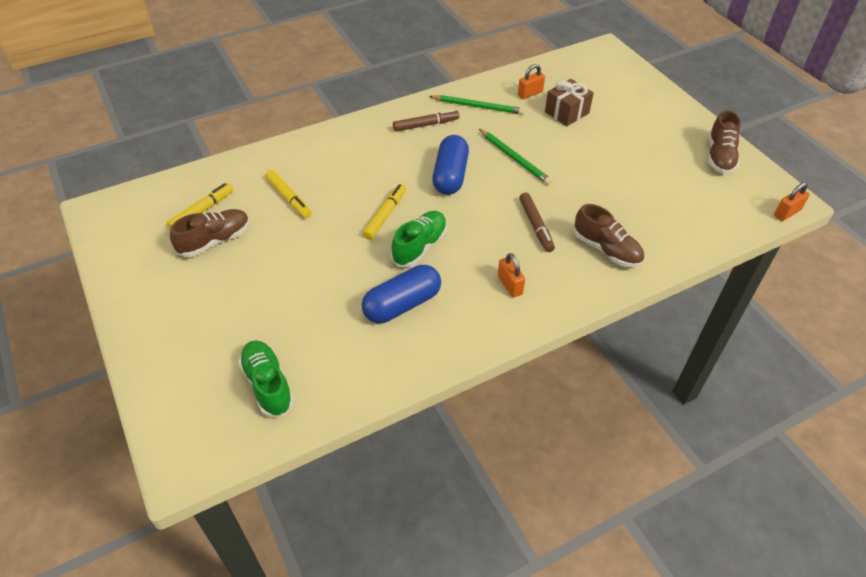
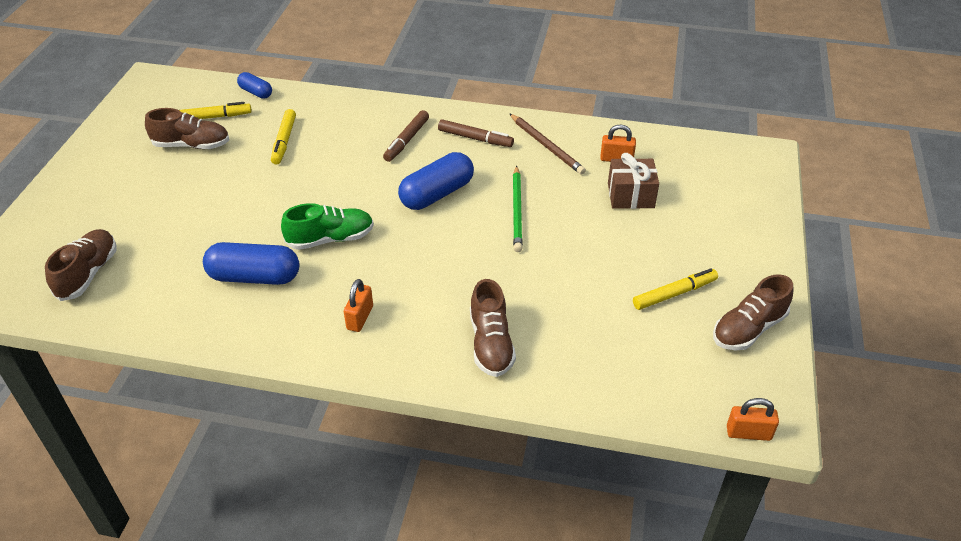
camera: 40 degrees right, 5 degrees down
(213, 173) = (256, 92): none -> blue capsule
(268, 385) = (88, 274): green shoe -> brown shoe
(385, 215) = (338, 197): yellow marker -> yellow marker (674, 294)
(478, 106) = (546, 146): green pencil -> brown pencil
(536, 226) = (453, 281): brown marker -> brown marker (406, 140)

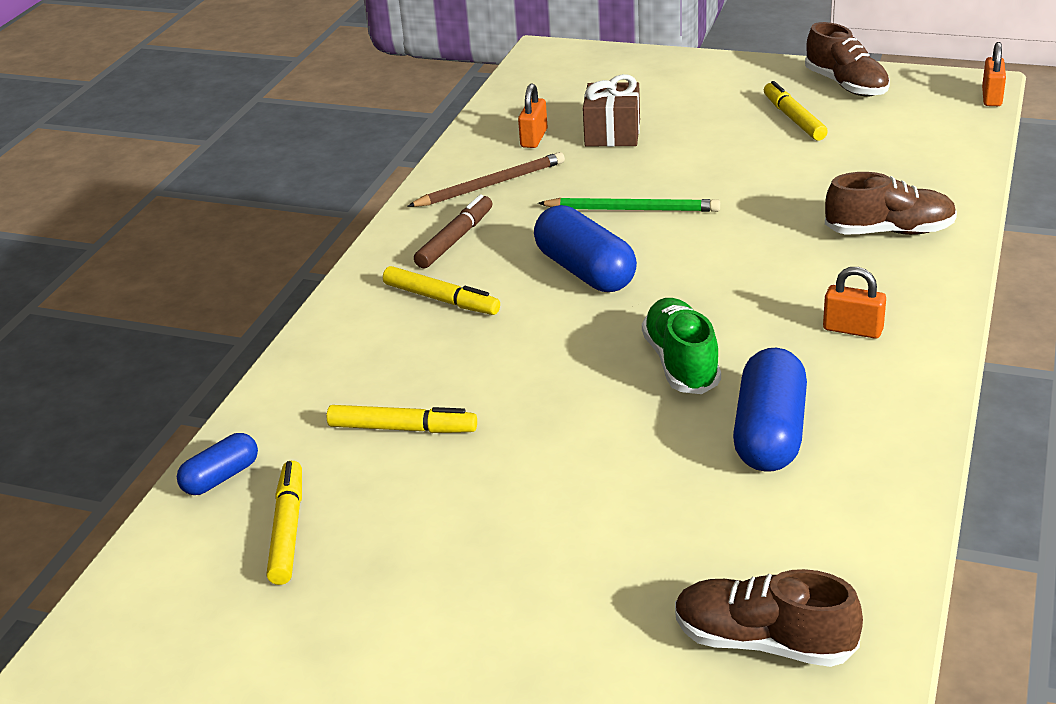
camera: 80 degrees left, 10 degrees down
(192, 145) = (378, 549): brown shoe -> none
(406, 140) = (441, 299): brown marker -> yellow marker

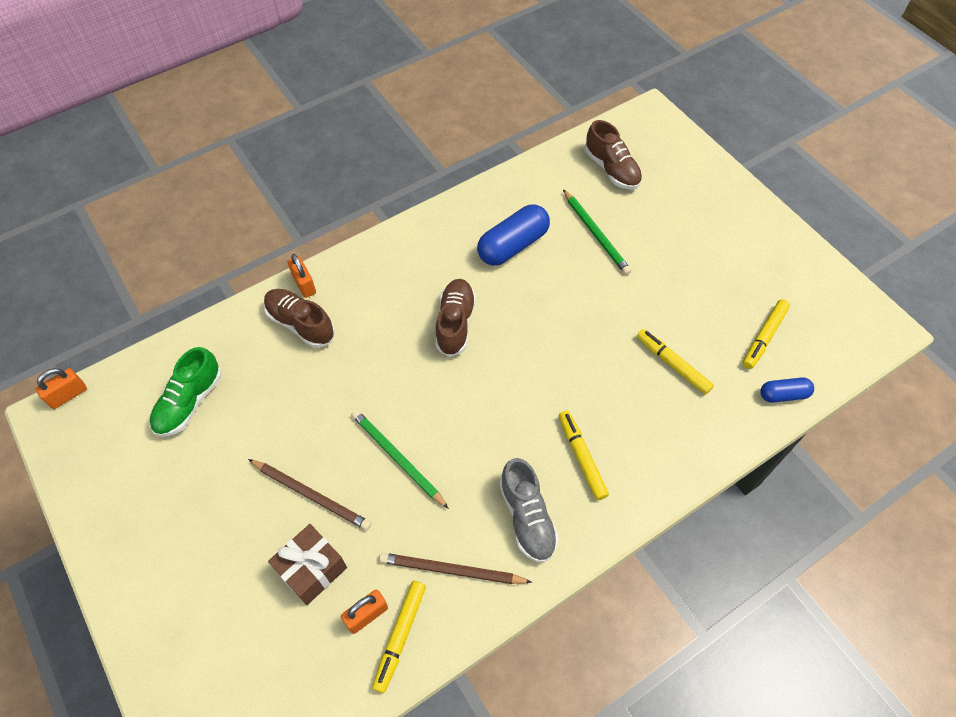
camera: 145 degrees left, 25 degrees up
(455, 239) = (527, 517): brown marker -> grey shoe
(585, 271) = (482, 418): blue capsule -> none
(670, 519) = (596, 234): none -> green pencil
(677, 158) = (311, 495): none -> brown pencil
(681, 363) = (505, 311): green shoe -> green shoe (190, 402)
(793, 119) = (193, 478): yellow marker -> yellow marker (400, 636)
(846, 85) = (109, 490): brown shoe -> brown shoe (455, 323)
(852, 330) = (408, 274): orange padlock -> orange padlock (304, 284)

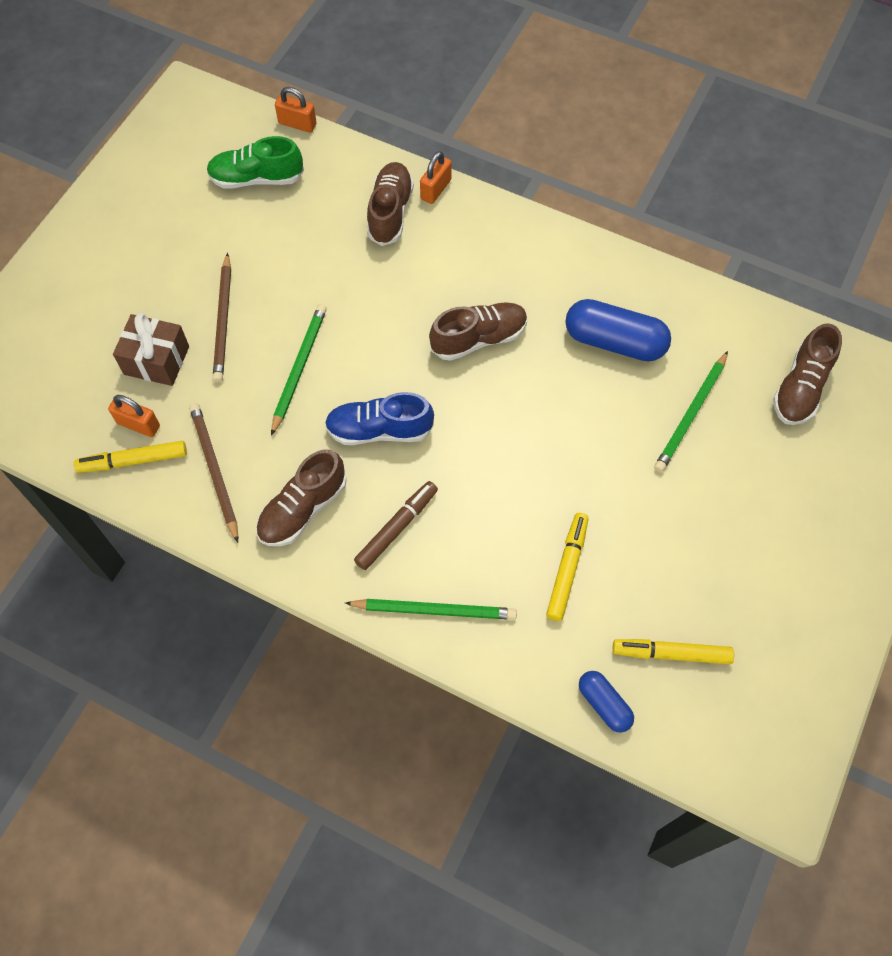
camera: 60 degrees right, 5 degrees up
(68, 395) = (211, 92): orange padlock -> orange padlock (297, 124)
(490, 428) = (379, 430): none -> blue shoe
(527, 517) = (302, 509): grey shoe -> brown shoe
(581, 457) = (397, 528): yellow marker -> brown marker
(662, 465) = (434, 610): none -> green pencil

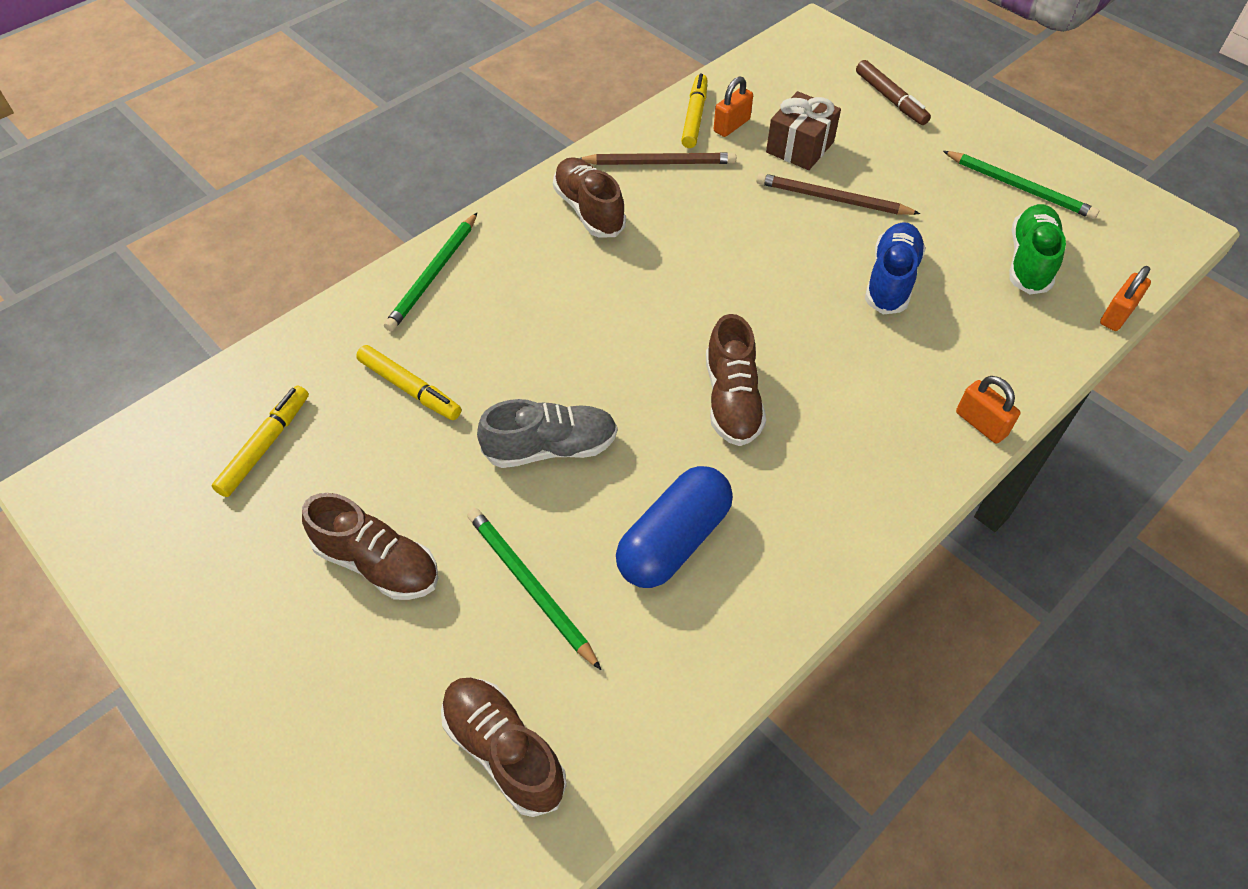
camera: 110 degrees right, 10 degrees down
(299, 368) = (751, 241): green pencil -> green pencil (1020, 187)
(379, 430) = (649, 284): blue shoe -> blue shoe (891, 280)
(390, 212) = (951, 368): brown shoe -> brown shoe (378, 563)
(397, 528) = (532, 270): brown marker -> brown marker (890, 99)
(576, 443) = (551, 448): none -> grey shoe
(604, 704) = (259, 371): blue capsule -> none

